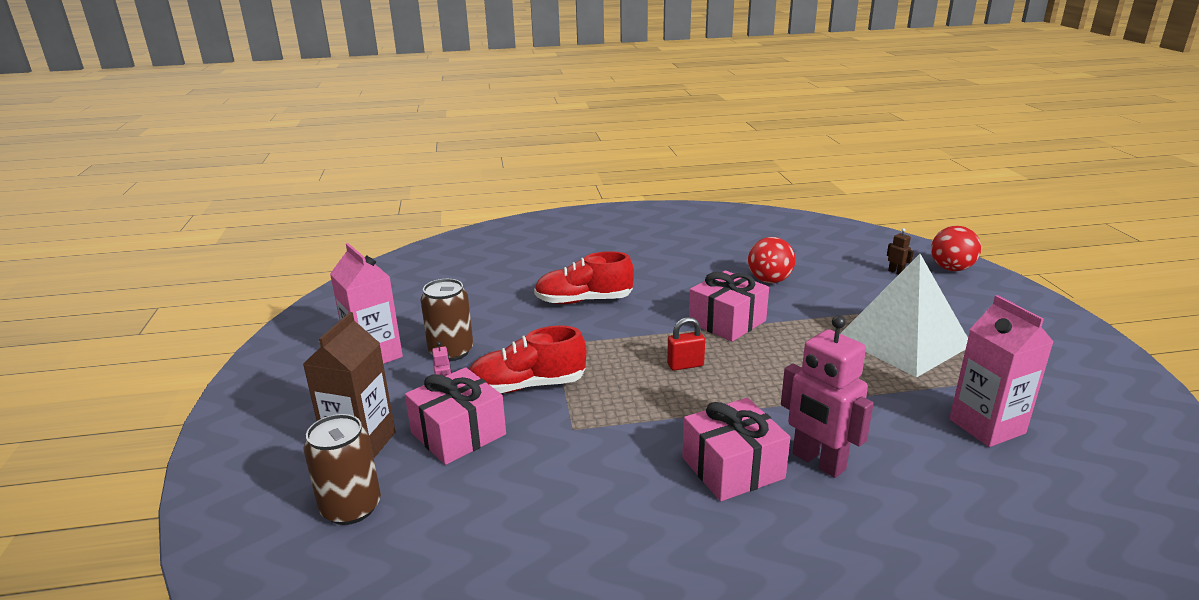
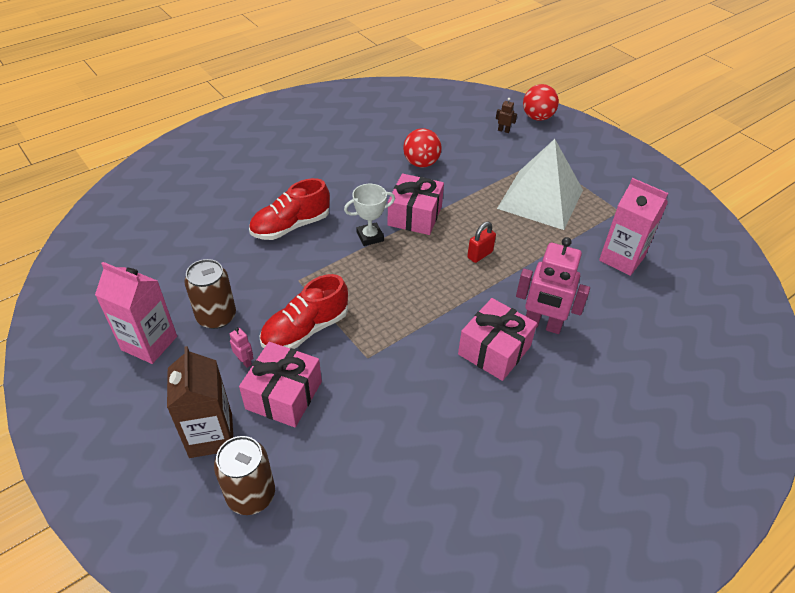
camera: 30 degrees left, 20 degrees up
(661, 327) = (370, 237): none -> white trophy
(685, 365) = (410, 269): red padlock -> red padlock (480, 255)

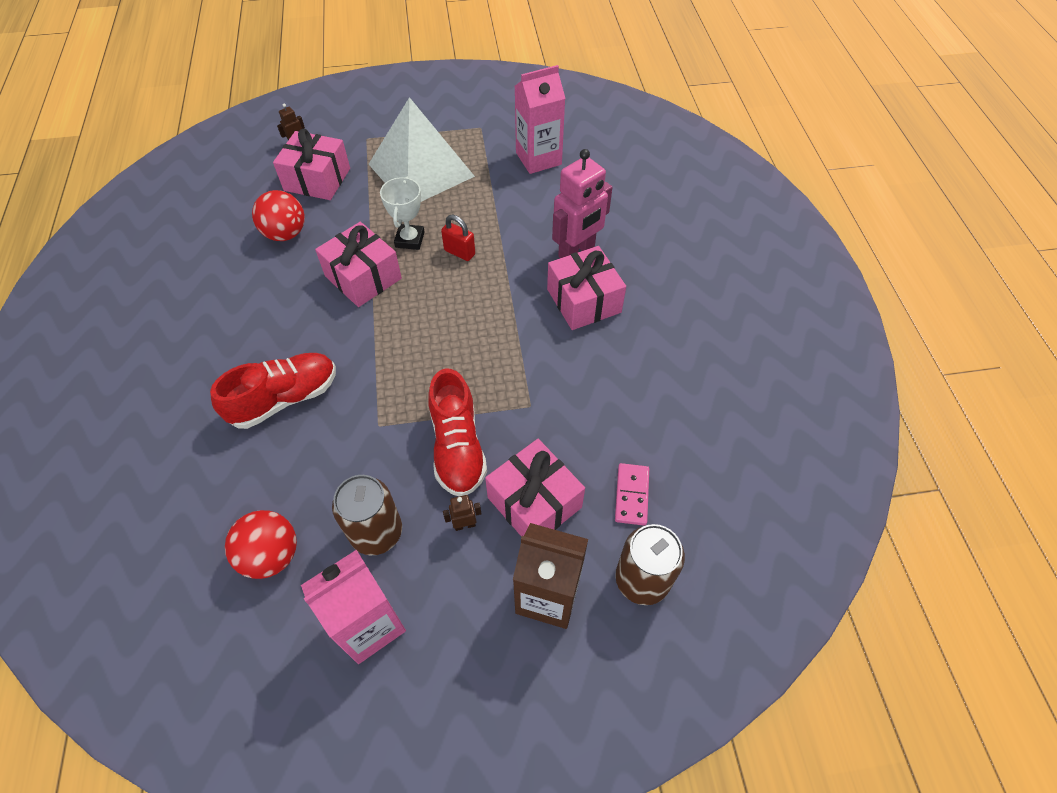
camera: 60 degrees left, 10 degrees up
(245, 361) = (464, 525): pink robot -> brown robot
(291, 226) = (284, 399): red shoe -> red shoe turned 120 degrees counterclockwise
(324, 458) = (631, 495): none -> pink domino
(370, 237) = (363, 330): white trophy -> white trophy (410, 240)
(480, 255) = (459, 252): red padlock -> red padlock turned 45 degrees counterclockwise
(481, 154) = (317, 179): none -> pink gift
(537, 117) = (302, 109): red ball -> red ball (271, 555)

